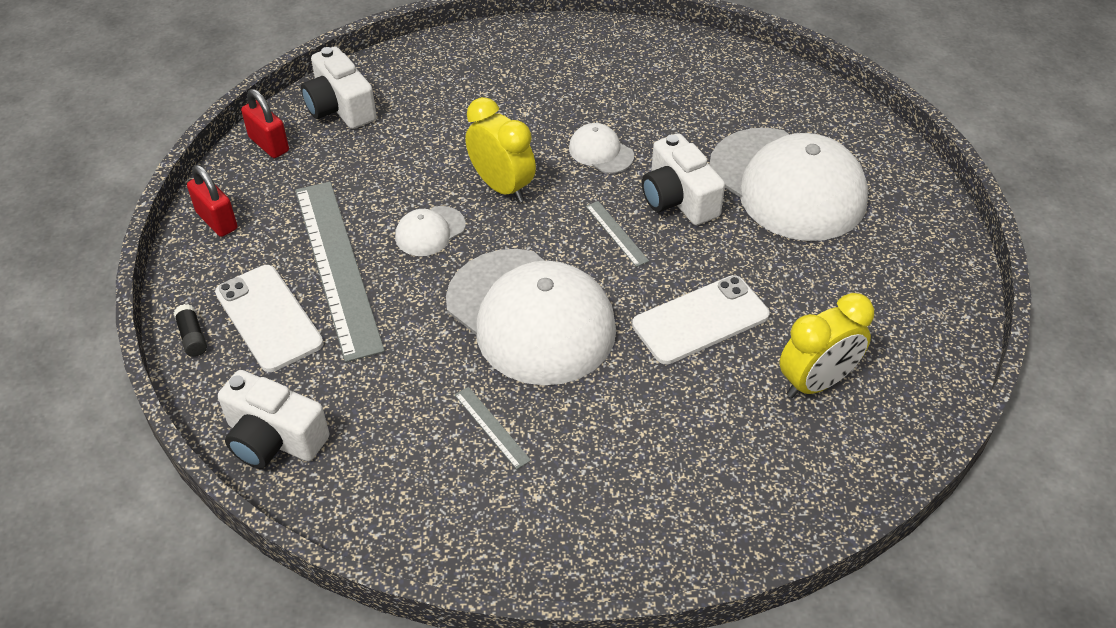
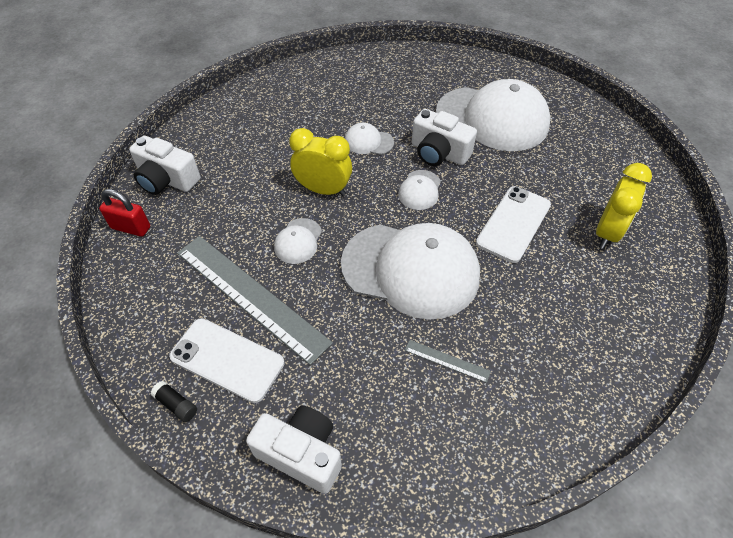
camera: 30 degrees left, 5 degrees up
(217, 221) = (130, 303): red padlock -> none
(274, 438) = (301, 453): white camera -> white camera turned 150 degrees counterclockwise
(616, 233) = (420, 190): grey ruler -> white cap

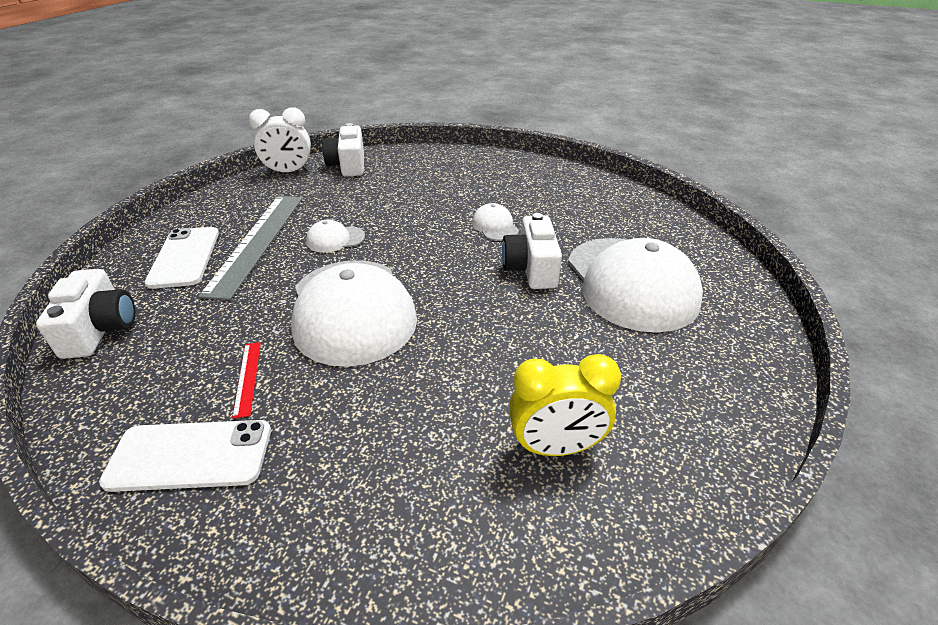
camera: 55 degrees right, 15 degrees down
(131, 228) = (289, 172): red padlock -> white clock
(176, 405) = (130, 254): black glue stick -> none
(323, 190) = (407, 228): yellow clock -> none
(420, 190) = (464, 276): white cap -> none
(447, 361) = (247, 378): grey ruler -> red ruler
(513, 224) = (484, 356): white phone -> white phone (190, 455)

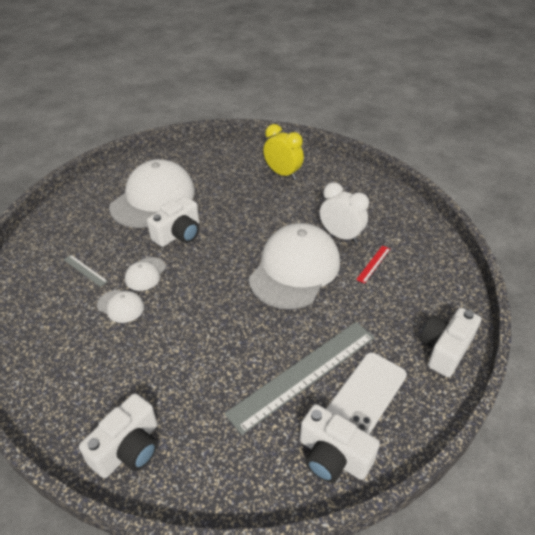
camera: 135 degrees left, 5 degrees up
(190, 455) = (414, 244): white phone -> none
(195, 218) = (333, 456): none -> white camera
(289, 172) = (192, 485): white clock -> white clock (340, 236)
(335, 239) = (249, 335): white cap -> white cap (121, 306)
(546, 203) = (85, 270): none -> grey ruler

